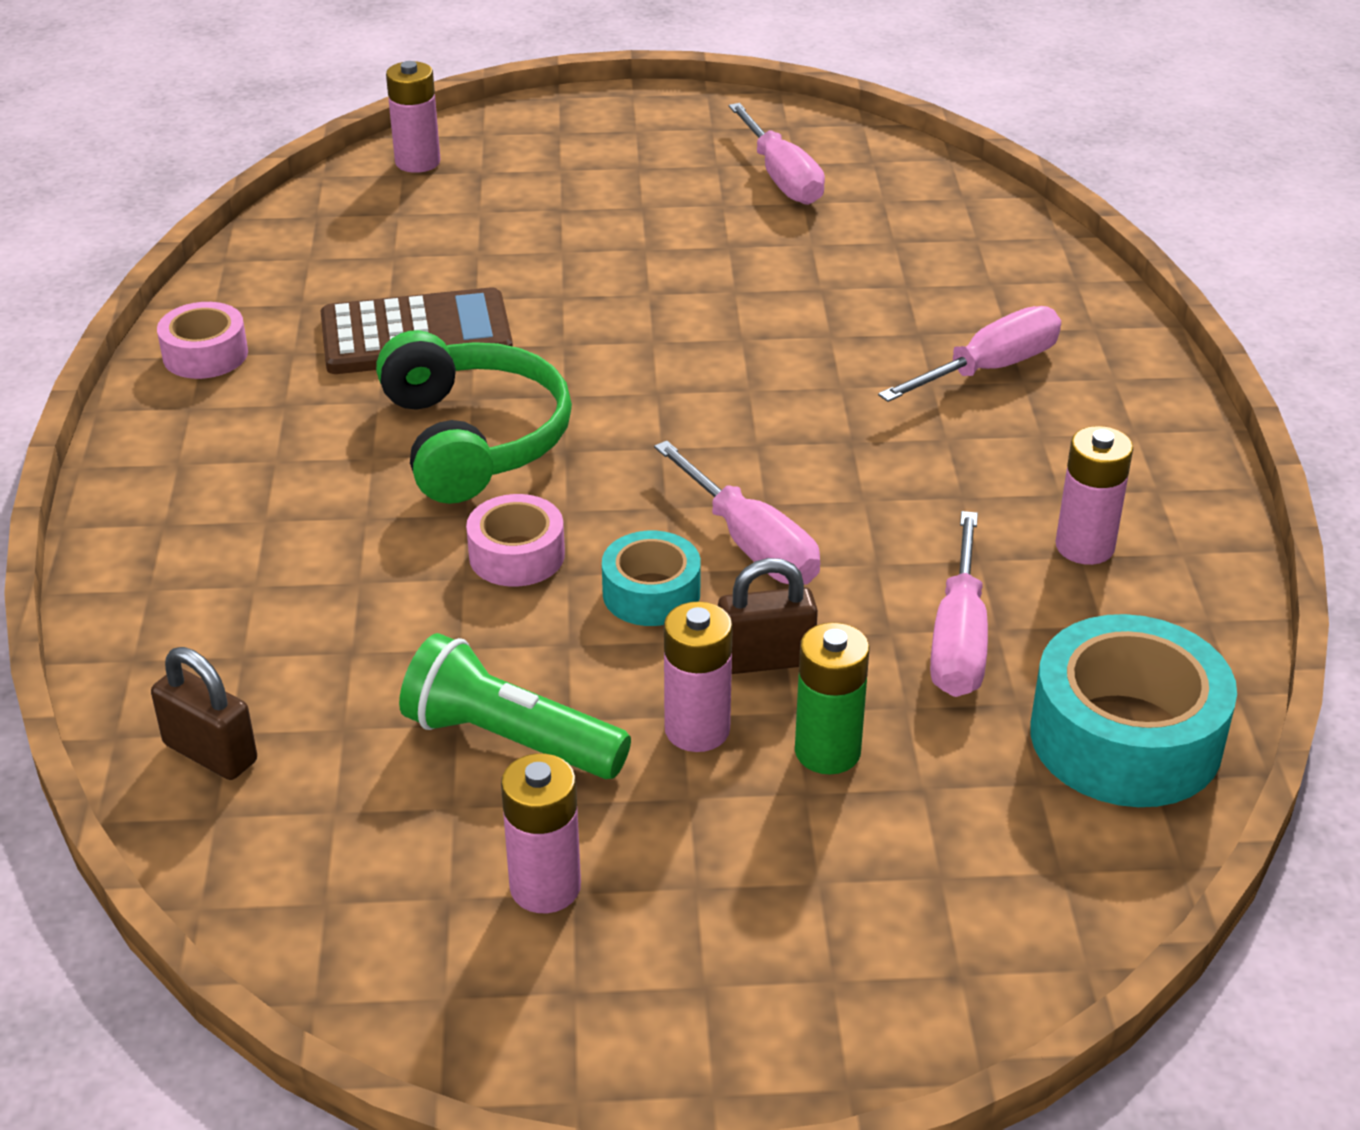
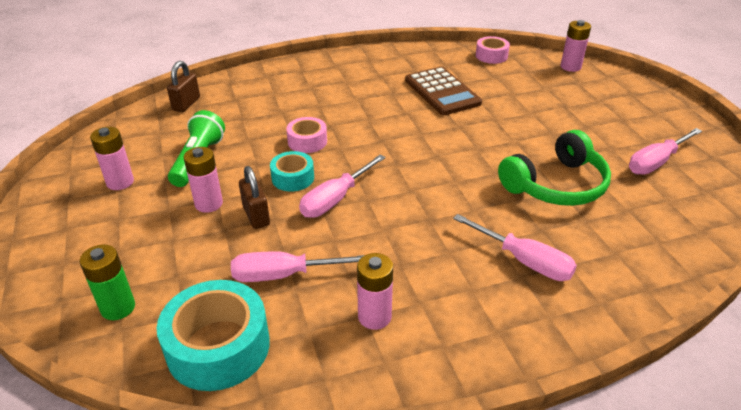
camera: 75 degrees right, 0 degrees up
(205, 354) = (402, 55): pink tape -> pink tape (491, 56)
(474, 439) = (378, 118): green headphones -> green headphones (556, 185)
(827, 751) = (198, 242): green battery -> green battery (118, 308)

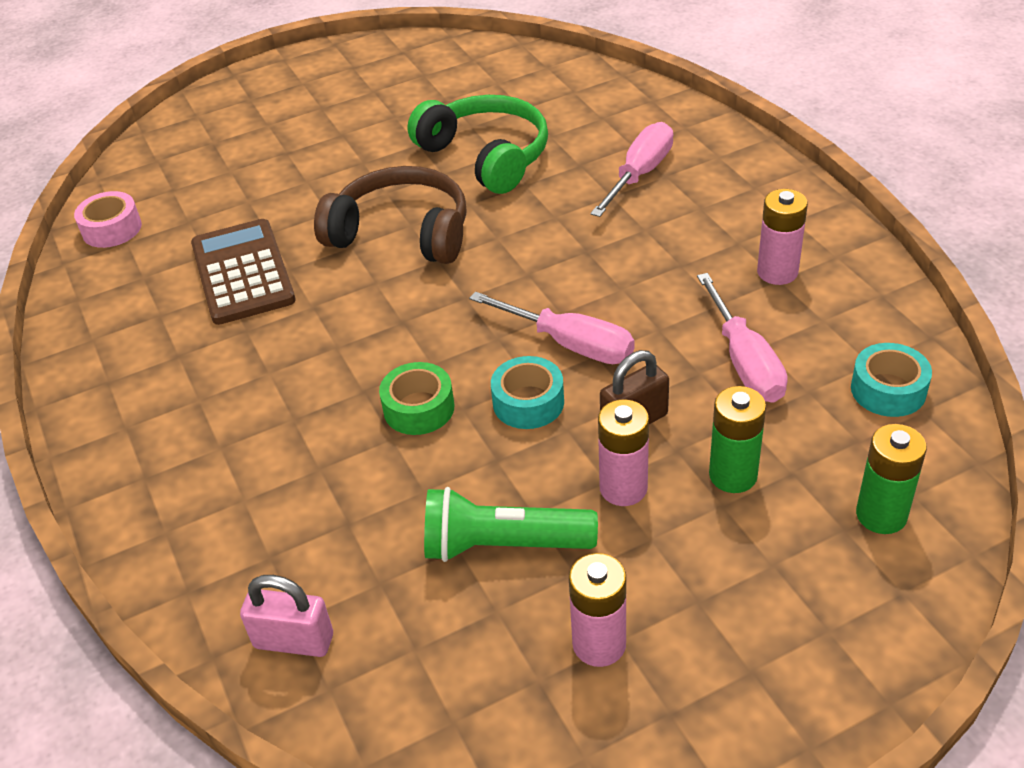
camera: 95 degrees left, 5 degrees up
(186, 104) = (294, 641): brown padlock -> pink padlock
(191, 248) = (733, 475): none -> green battery
(218, 347) = (888, 390): turquoise tape -> turquoise tape, size x0.56
(307, 141) = (419, 408): pink tape -> green tape
(442, 92) = (242, 273): brown calculator -> brown calculator turned 75 degrees counterclockwise
(468, 144) = (402, 233): none -> brown headphones
(570, 67) = (162, 149): pink battery -> none
(655, 163) = (422, 87): pink screwdriver -> none

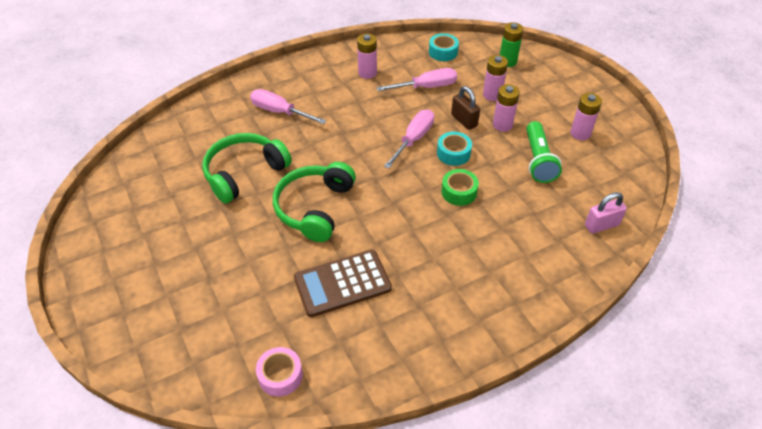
camera: 95 degrees left, 5 degrees up
(294, 641) = (601, 225): pink padlock -> pink padlock turned 60 degrees clockwise
(402, 233) = (314, 208): brown headphones -> green headphones
(733, 475) = (492, 95): green battery -> pink battery

